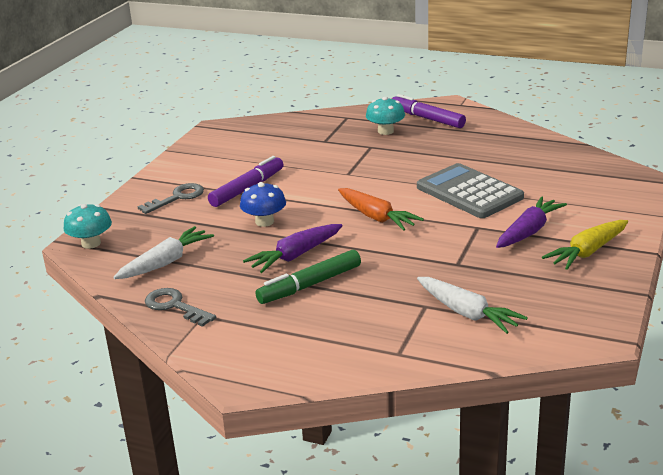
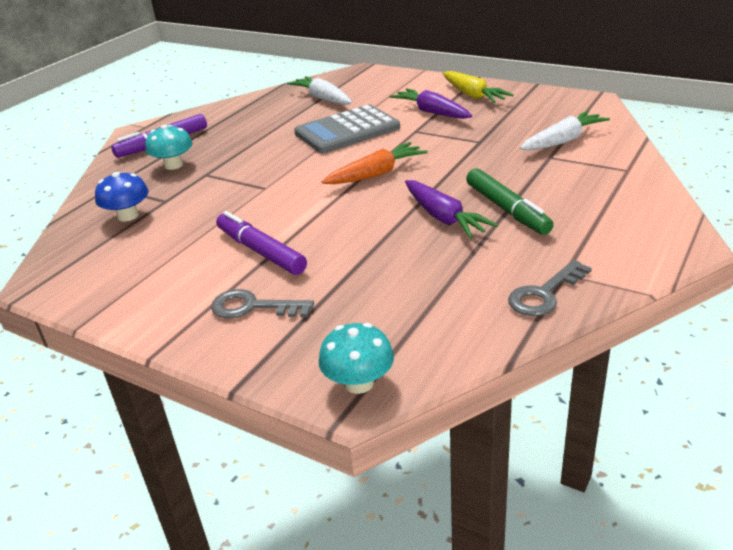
camera: 80 degrees left, 5 degrees up
(165, 262) = (436, 307): white carrot -> white carrot (323, 99)
(177, 198) = (253, 307): grey key -> grey key turned 45 degrees counterclockwise
(264, 222) = (356, 238): blue mushroom -> blue mushroom (128, 216)

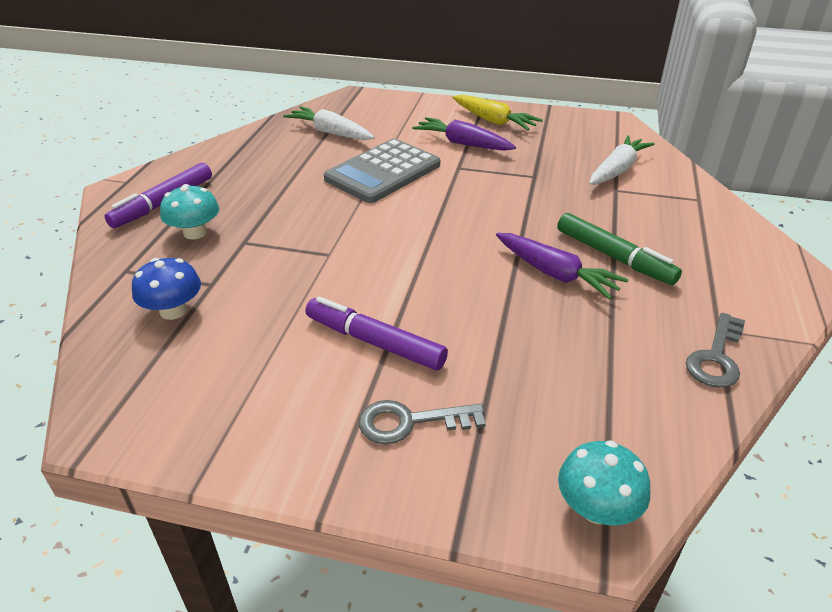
camera: 20 degrees left, 5 degrees up
(376, 174) = (448, 225): orange carrot -> none

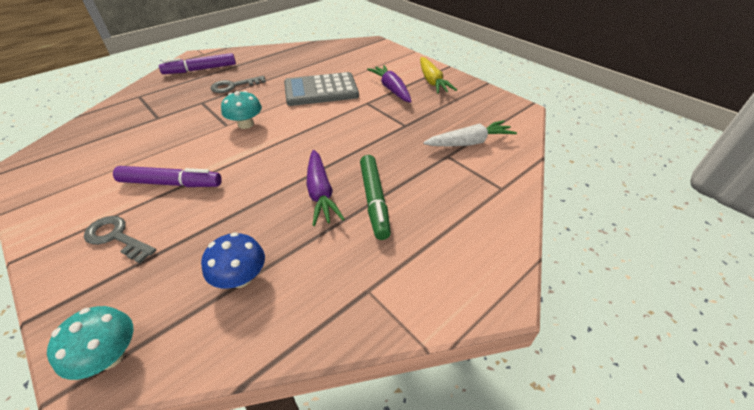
camera: 35 degrees right, 5 degrees up
(173, 311) = (124, 123): blue mushroom -> blue mushroom (241, 277)
(195, 233) = (190, 89): turquoise mushroom -> turquoise mushroom (246, 124)
(330, 133) = (328, 59): white carrot -> none
(374, 342) = (171, 183): purple marker -> purple marker turned 120 degrees clockwise
(716, 357) = (333, 309): grey key -> grey key (233, 86)

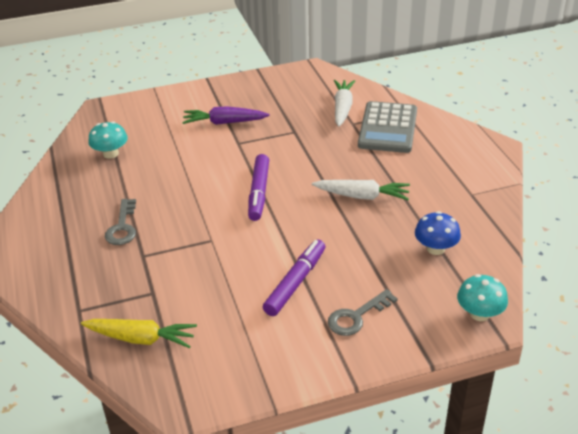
camera: 65 degrees left, 5 degrees down
(200, 69) = (47, 252): purple marker -> purple marker (259, 192)
(246, 124) = (220, 226): turquoise mushroom -> turquoise mushroom (110, 154)
(320, 193) = (362, 196): purple carrot -> white carrot
(321, 90) = (189, 166): grey calculator -> grey calculator (388, 128)
(374, 200) = (386, 171): green marker -> none
(432, 81) = (229, 96): yellow carrot -> yellow carrot (141, 338)

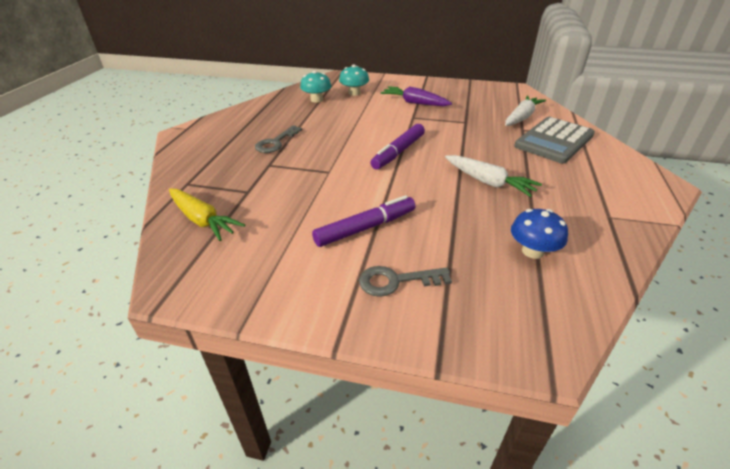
camera: 30 degrees right, 0 degrees up
(479, 313) = (541, 340): turquoise mushroom -> turquoise mushroom (354, 93)

